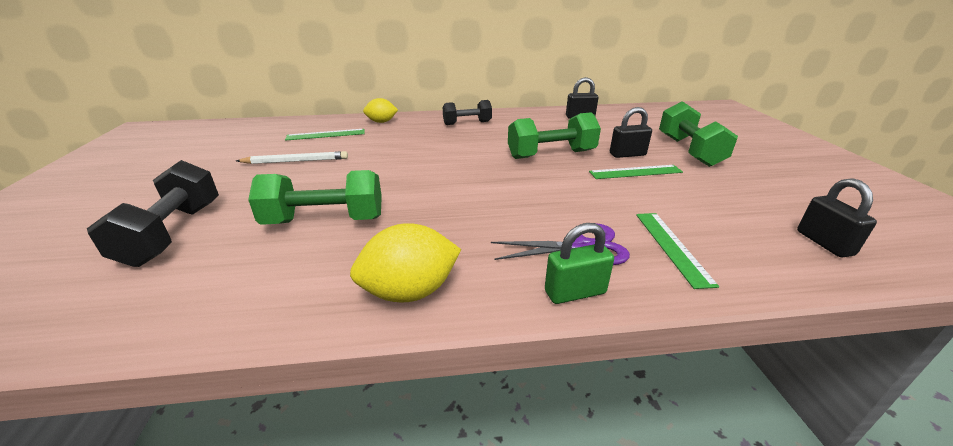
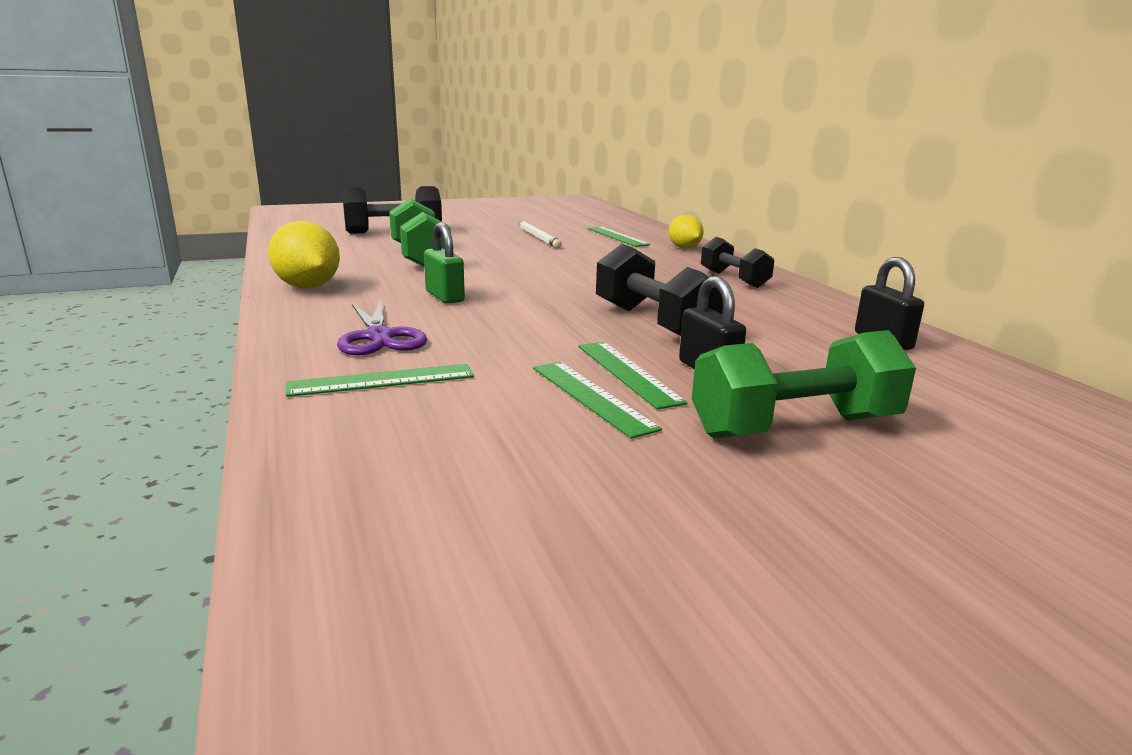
camera: 75 degrees right, 10 degrees down
(551, 154) = (653, 323): green dumbbell -> black dumbbell
(575, 292) = (294, 334): green padlock -> green padlock (444, 296)
(673, 185) = (591, 397): none -> green ruler
(824, 243) = (400, 499): black padlock -> none

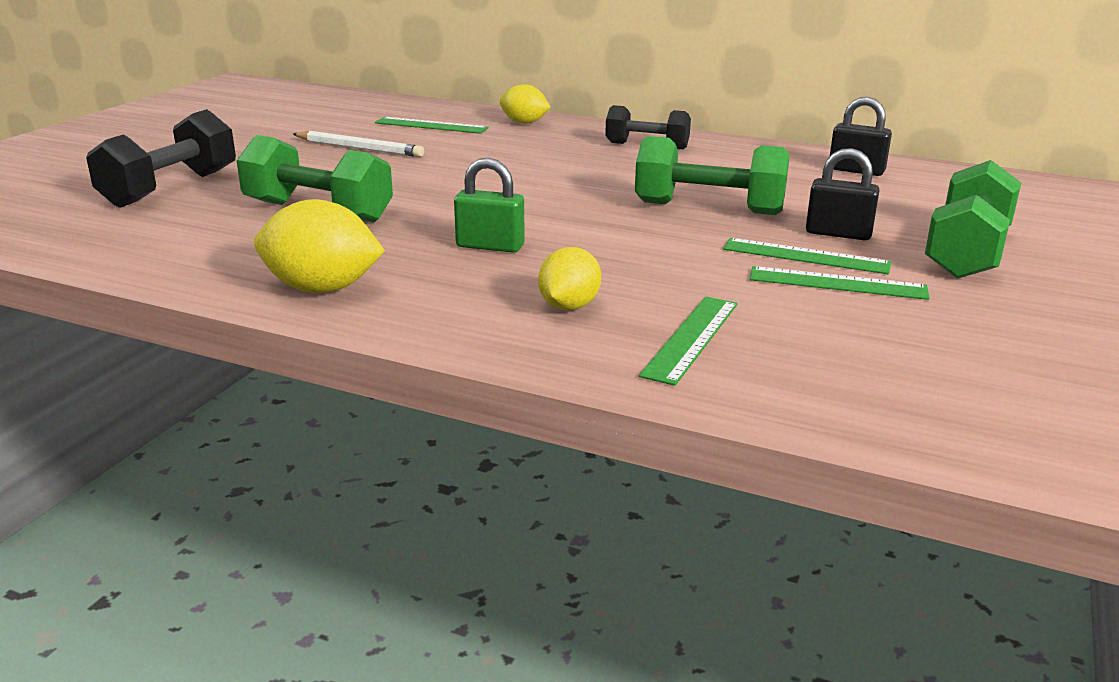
camera: 45 degrees left, 5 degrees up
(380, 337) = (569, 306): purple scissors -> yellow lemon
(653, 323) = (709, 208): black dumbbell -> green dumbbell

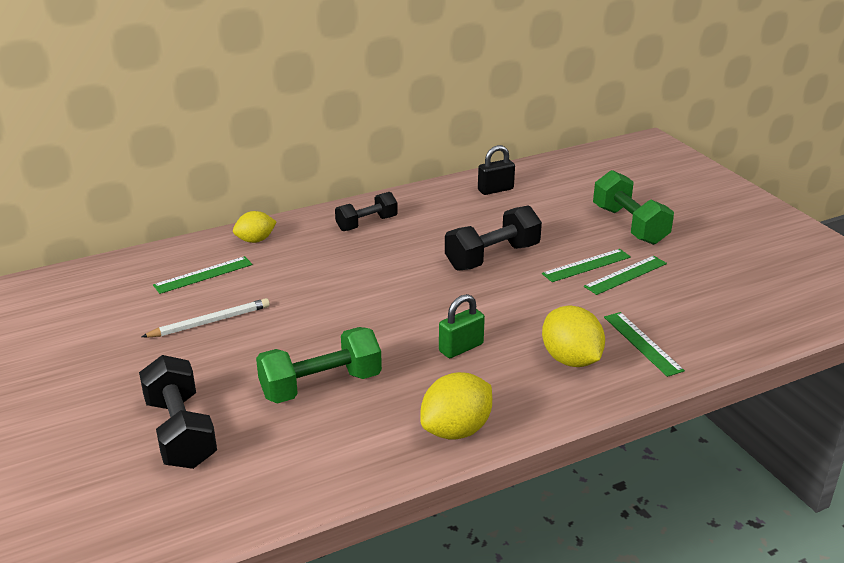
camera: 50 degrees left, 5 degrees up
(569, 306) = (571, 359): yellow lemon -> yellow lemon, size x1.54
(709, 208) = (492, 257): green dumbbell -> black dumbbell
(838, 234) = (570, 242): black padlock -> none

